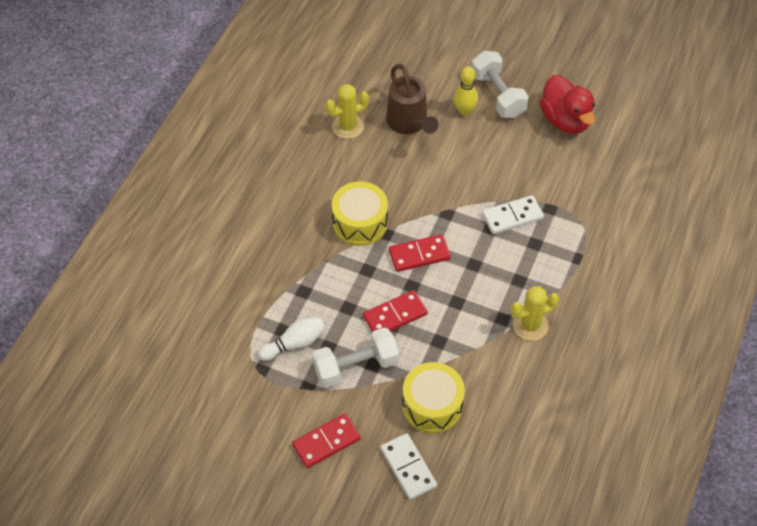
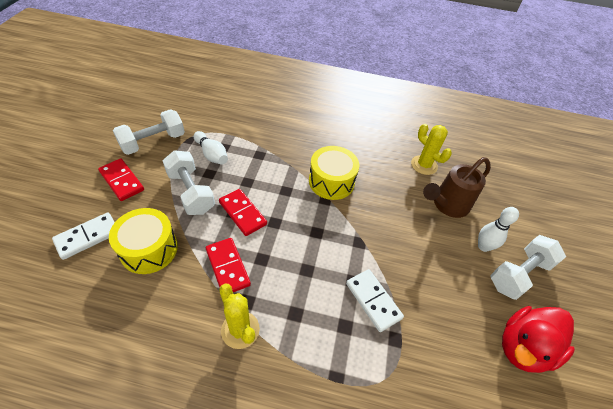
camera: 75 degrees right, 5 degrees down
(259, 411) = (153, 142): none -> white dumbbell
(419, 255) = (308, 225): red domino -> red domino (227, 267)
(464, 111) = (483, 246): yellow bowling pin -> white bowling pin

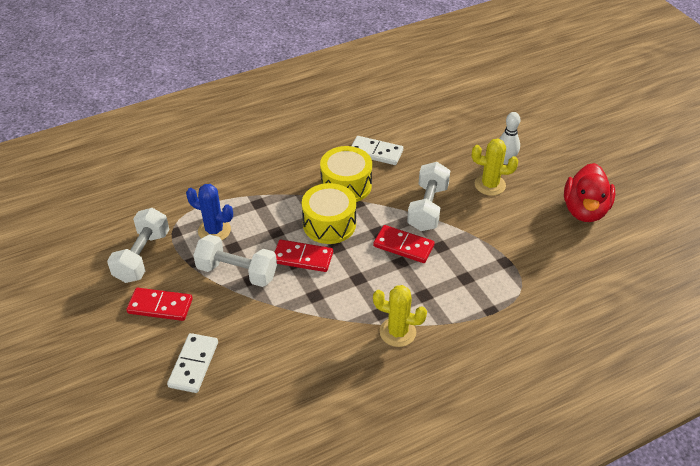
camera: 35 degrees left, 5 degrees down
(149, 249) = (259, 335): yellow drum -> yellow drum (329, 224)
(212, 154) = (214, 230): white bowling pin -> blue cactus
(227, 267) = (339, 302): red domino -> red domino (403, 246)
(373, 301) = (467, 249): white domino -> white domino (376, 152)
(424, 165) = (405, 124): yellow cactus -> yellow cactus (490, 185)
(447, 205) = (453, 146): brown watering can -> none
(519, 274) = (544, 164): white dumbbell -> white dumbbell (428, 208)

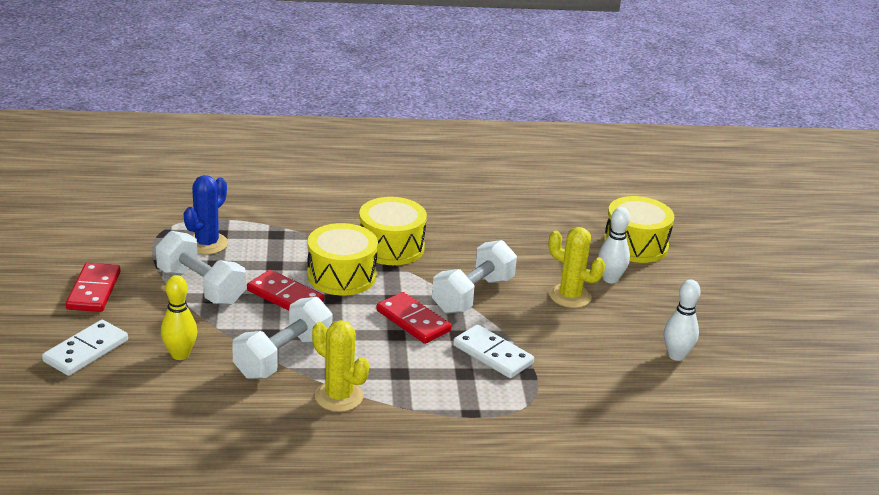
camera: 20 degrees right, 15 degrees down
(142, 256) = (111, 243): white dumbbell -> white dumbbell (283, 357)
(160, 306) = (93, 290): red domino -> red domino turned 60 degrees clockwise
(214, 230) = (207, 244): blue cactus -> blue cactus turned 75 degrees clockwise
(264, 340) = (180, 354): none -> yellow bowling pin
(376, 152) = (452, 227): white domino -> white domino (492, 354)
(503, 125) = (635, 245): none -> yellow drum
(584, 210) = (676, 355): red duck -> white bowling pin

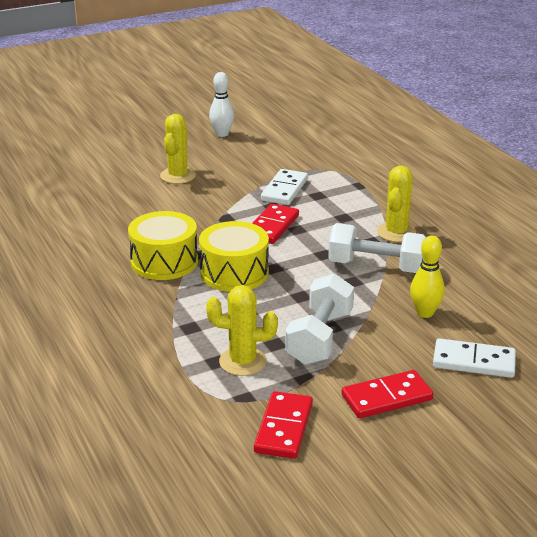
camera: 110 degrees left, 0 degrees up
(207, 244) = (242, 361): blue cactus -> yellow cactus
(285, 296) = (292, 290): red domino -> red domino (283, 428)
(473, 295) = (211, 211): white dumbbell -> none
(610, 279) = (138, 165): white bowling pin -> none
(635, 245) = (75, 163): yellow drum -> none

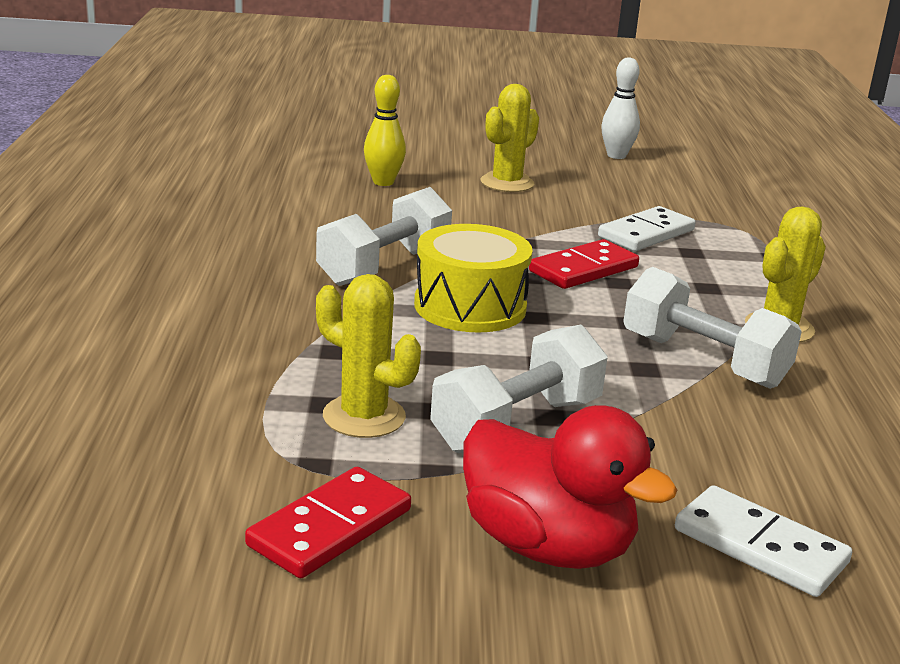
camera: 25 degrees right, 5 degrees down
(164, 262) = (384, 267): yellow drum -> white dumbbell
(387, 398) = (547, 546): red domino -> red duck
(425, 313) = (731, 446): yellow bowling pin -> yellow bowling pin (383, 182)

